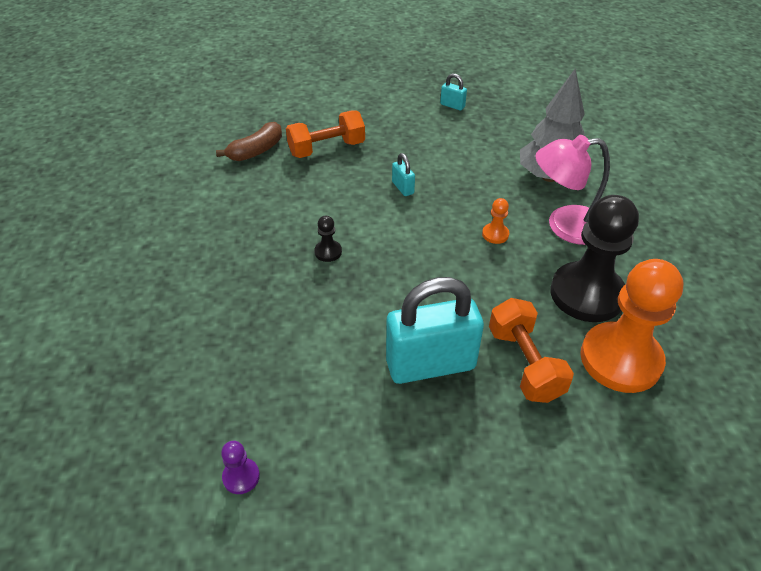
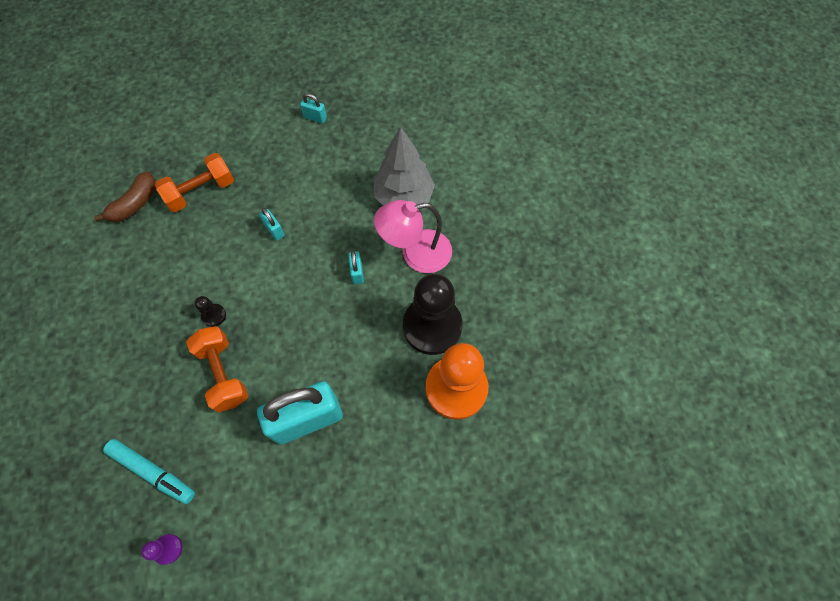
camera: 10 degrees left, 20 degrees up
(235, 390) = (153, 472): none -> turquoise marker
(495, 234) = (357, 273): orange pawn -> turquoise padlock
(524, 363) = (381, 405): orange dumbbell -> orange dumbbell (223, 373)

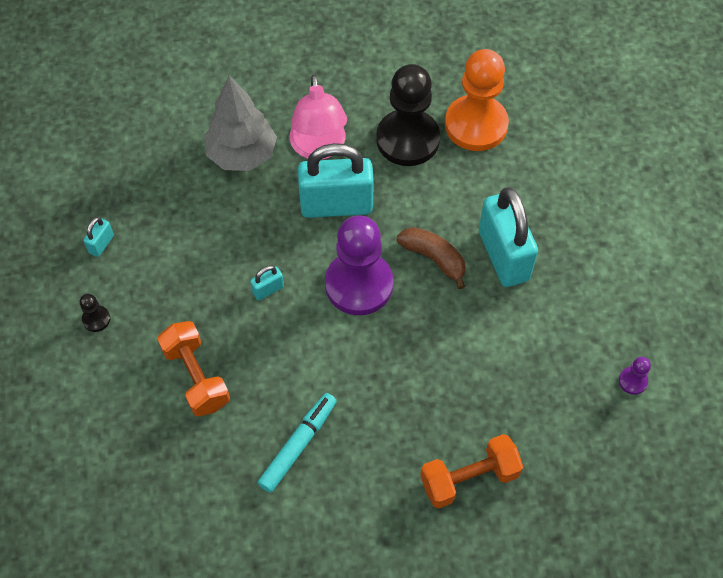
camera: 85 degrees left, 5 degrees down
(135, 204) = (202, 459): brown banana -> brown banana (434, 258)
(153, 472) = (556, 403): turquoise marker -> turquoise marker (298, 445)
(214, 315) = (376, 352): black pawn -> black pawn (96, 319)
(223, 373) = (449, 338): orange dumbbell -> orange dumbbell (469, 478)
(278, 297) = (359, 285): none -> purple pawn
(357, 273) = (336, 205): turquoise padlock -> turquoise padlock, size x2.38

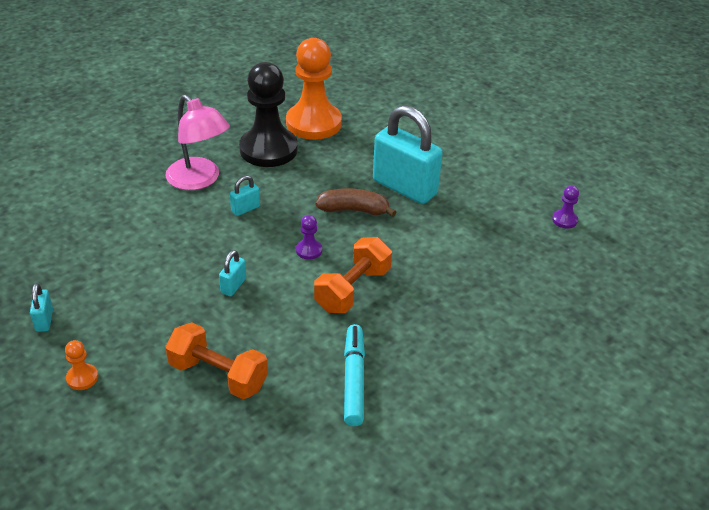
camera: 35 degrees left, 20 degrees down
(96, 319) = (82, 378): black pawn -> orange pawn
(242, 154) = (134, 208): grey tree -> none
(336, 205) = (245, 209): turquoise padlock -> turquoise padlock, size x0.42
(359, 285) = (309, 250): purple pawn -> purple pawn, size x0.40
(469, 478) = (511, 333): orange dumbbell -> orange dumbbell (353, 290)

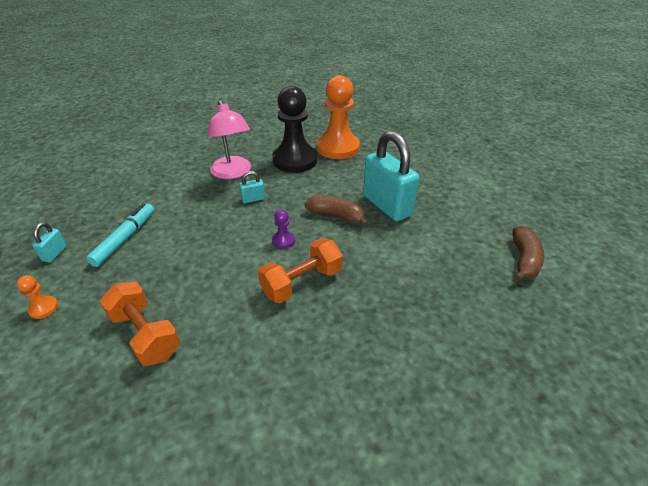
camera: 20 degrees right, 0 degrees up
(233, 286) = (207, 257): turquoise padlock -> none
(354, 380) = (258, 372): turquoise marker -> turquoise marker (125, 238)
(564, 220) = (524, 260): purple pawn -> brown banana

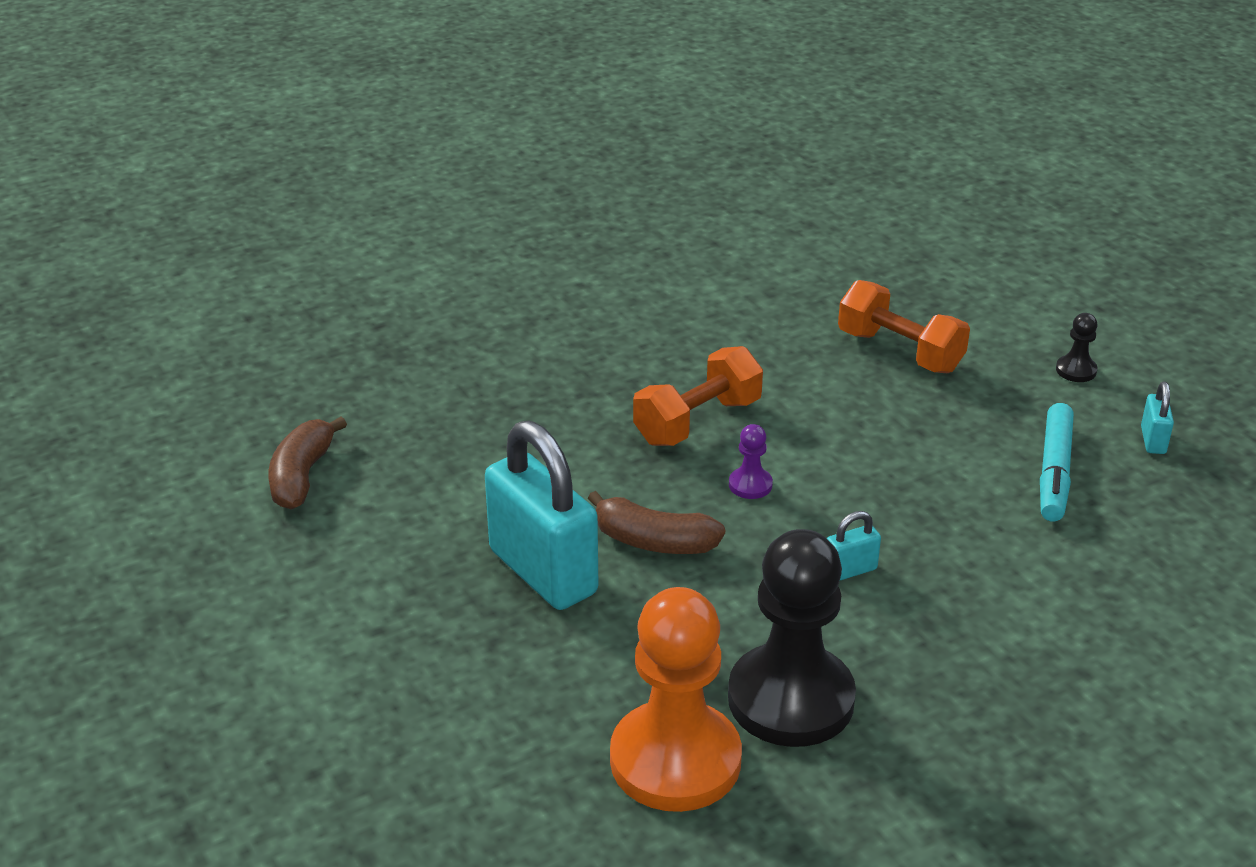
camera: 175 degrees right, 5 degrees down
(43, 308) = (1076, 370): orange pawn -> black pawn
(233, 173) = (938, 643): pink lamp -> none

